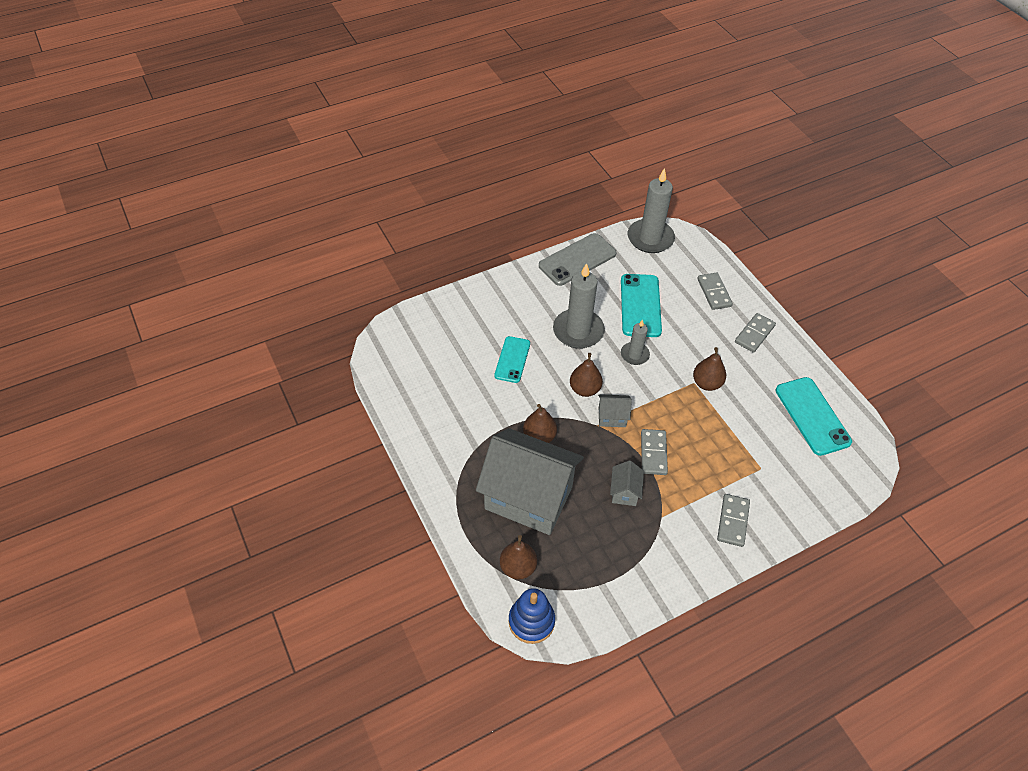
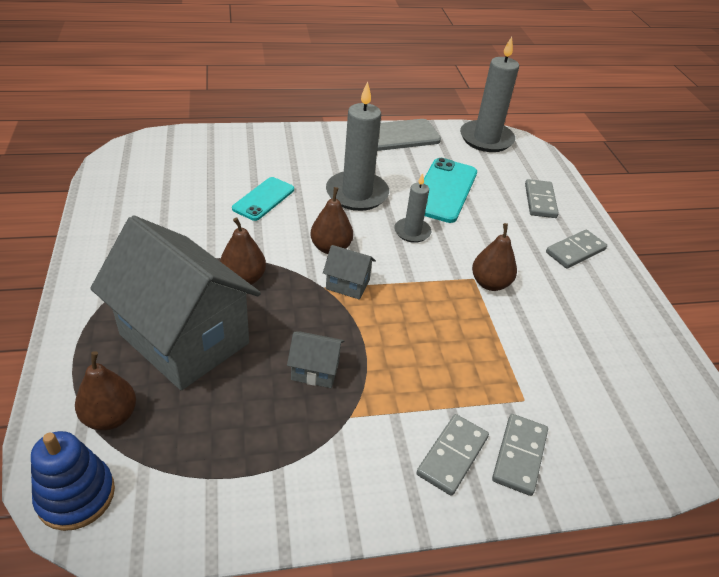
camera: 15 degrees right, 10 degrees down
(624, 492) = (315, 370): grey house -> grey house turned 75 degrees clockwise
(653, 453) = (380, 338): grey domino -> grey domino (519, 455)
(812, 416) = (623, 358): turquoise phone -> none

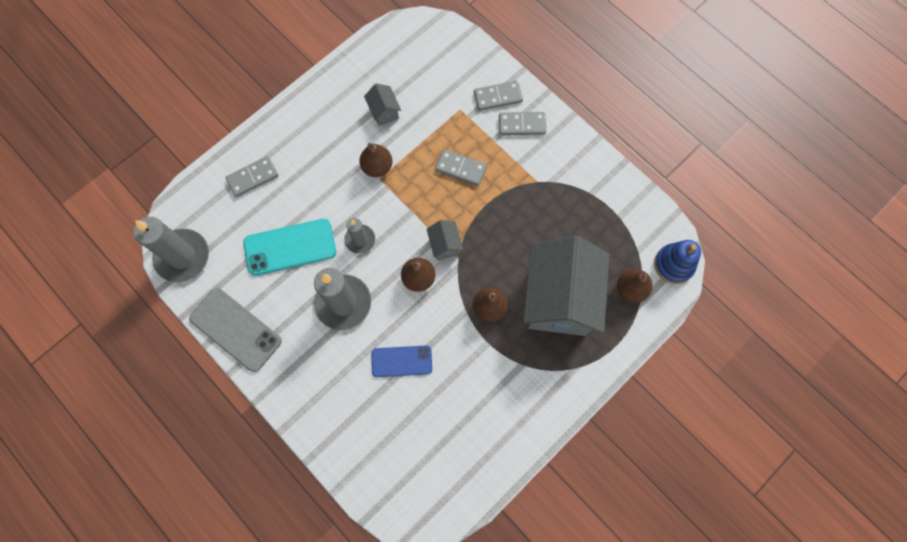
camera: 120 degrees left, 30 degrees up
(263, 199) = (401, 361): turquoise phone -> blue phone
(315, 370) = (524, 217): grey house -> grey house (384, 112)
(575, 251) = (301, 132): grey domino -> grey domino (460, 169)

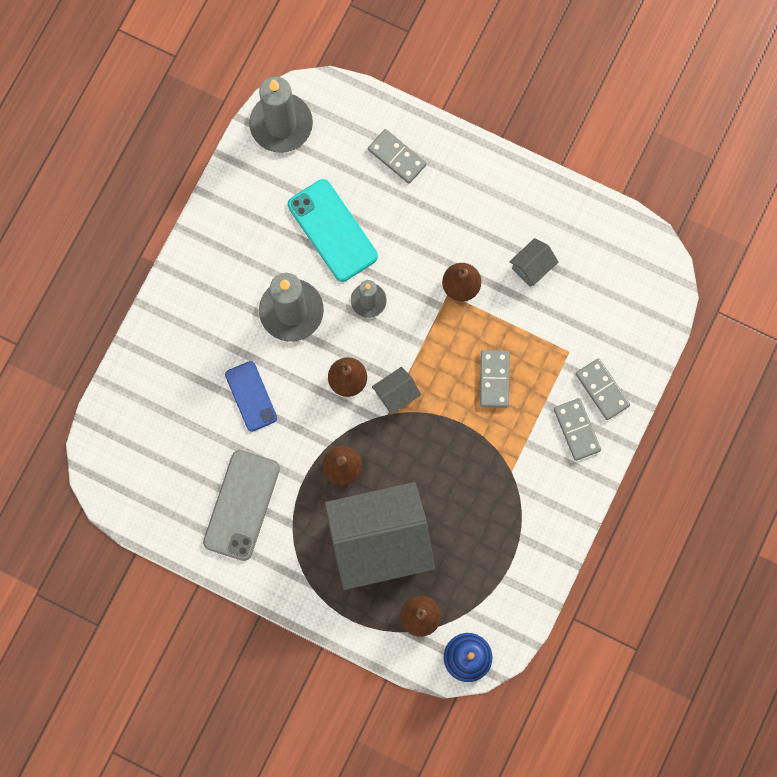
camera: 70 degrees right, 5 degrees up
(235, 330) = (223, 213): grey phone -> grey phone (241, 505)

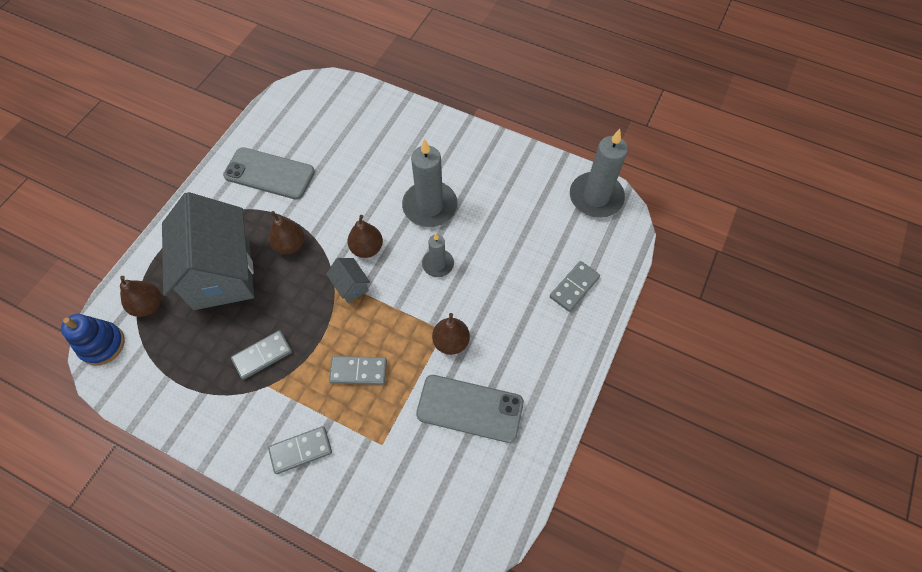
camera: 90 degrees right, 15 degrees down
(251, 396) = (358, 179): blue phone -> none
(332, 230) = (502, 236): turquoise phone -> none
(532, 267) = (470, 408): grey house -> grey phone
(602, 390) = (339, 478): grey domino -> grey domino (262, 355)

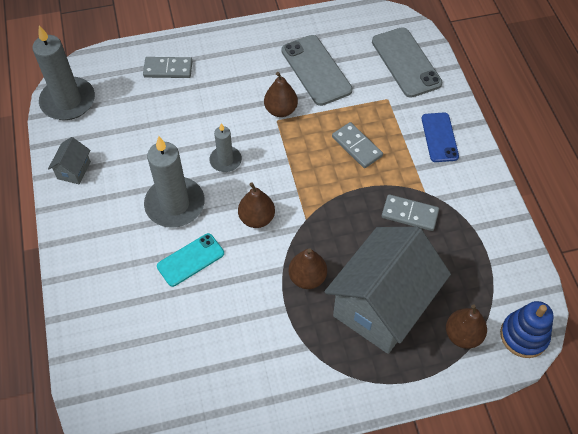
camera: 130 degrees left, 5 degrees down
(269, 173) = (254, 363): grey phone -> grey phone (406, 62)
(301, 450) = (439, 137): grey domino -> blue phone
(351, 286) = (300, 202): grey house -> grey house (74, 170)
(375, 187) = (190, 260): none -> turquoise phone

